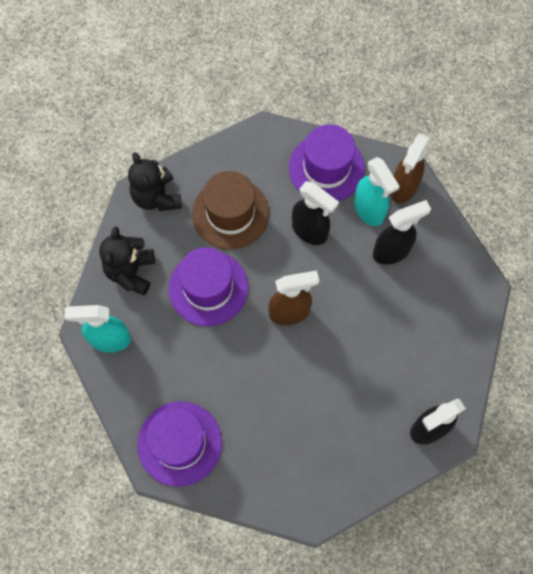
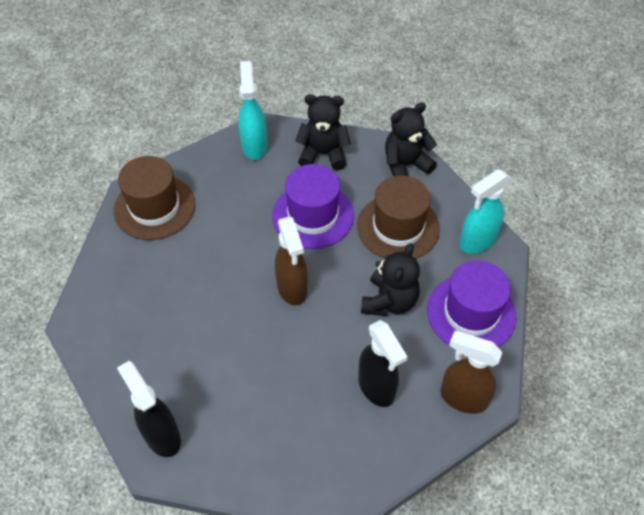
camera: 85 degrees right, 15 degrees down
(179, 443) = (154, 207): purple hat -> brown hat
(310, 231) = (389, 301): black spray bottle -> black teddy bear
(369, 210) = (425, 360): turquoise spray bottle -> turquoise spray bottle (477, 241)

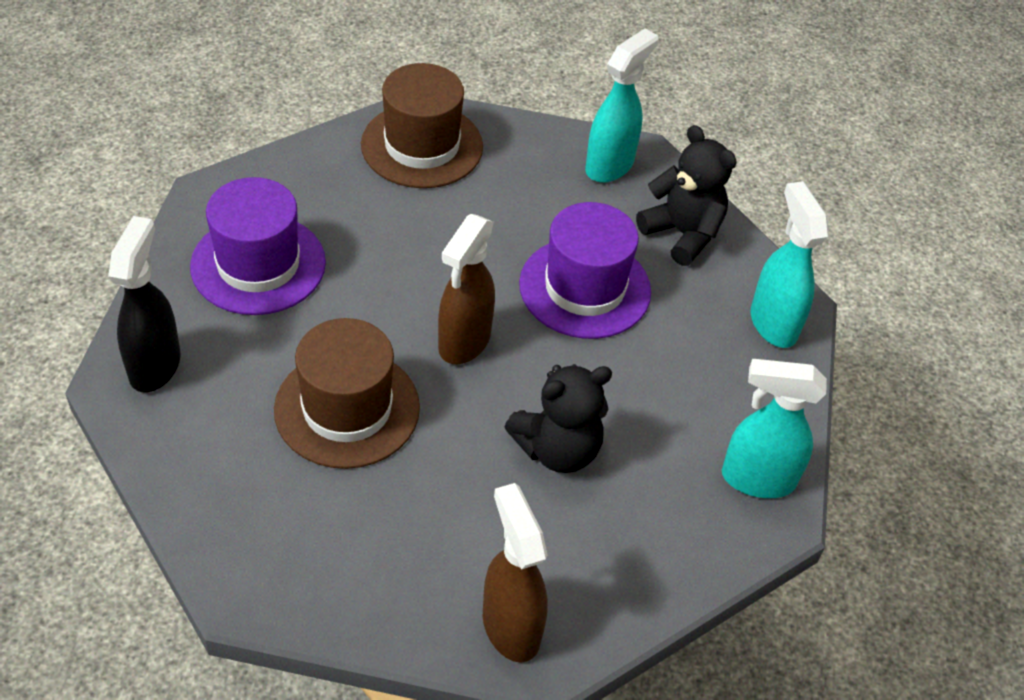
camera: 40 degrees right, 5 degrees down
(377, 387) = (425, 523): black spray bottle -> none
(398, 227) = (673, 381): brown hat -> brown hat (347, 408)
(405, 165) = (773, 323): black teddy bear -> turquoise spray bottle
(471, 313) = (642, 548): purple hat -> purple hat (258, 264)

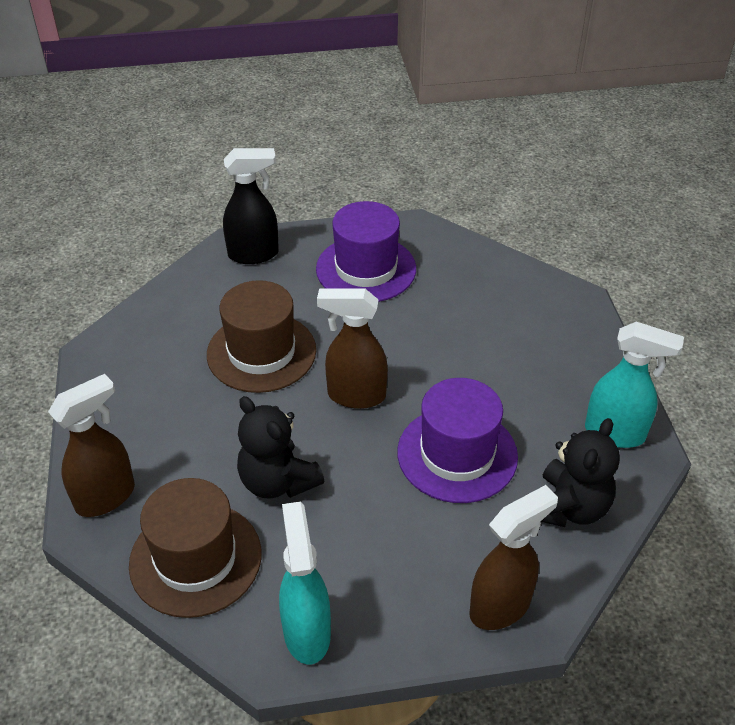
camera: 75 degrees right, 5 degrees down
(422, 145) = (544, 312): brown hat -> brown hat (195, 559)
(773, 323) = (501, 606): turquoise spray bottle -> brown spray bottle

